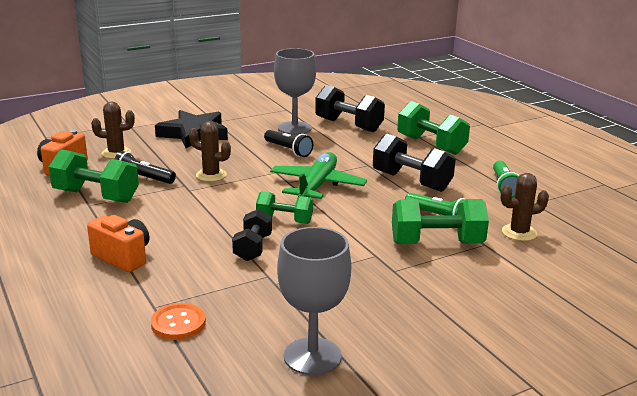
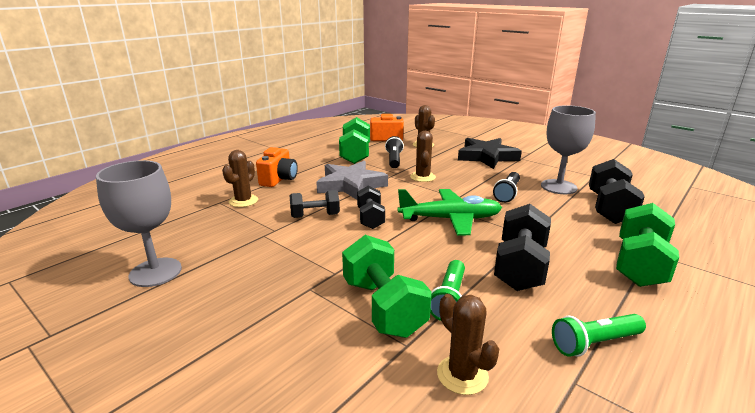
camera: 70 degrees right, 0 degrees up
(168, 289) = (243, 201): none -> brown cactus
(178, 323) = (199, 214): orange button -> none
(190, 216) = (350, 185): none -> grey star
(284, 220) = (370, 218): green dumbbell -> black dumbbell

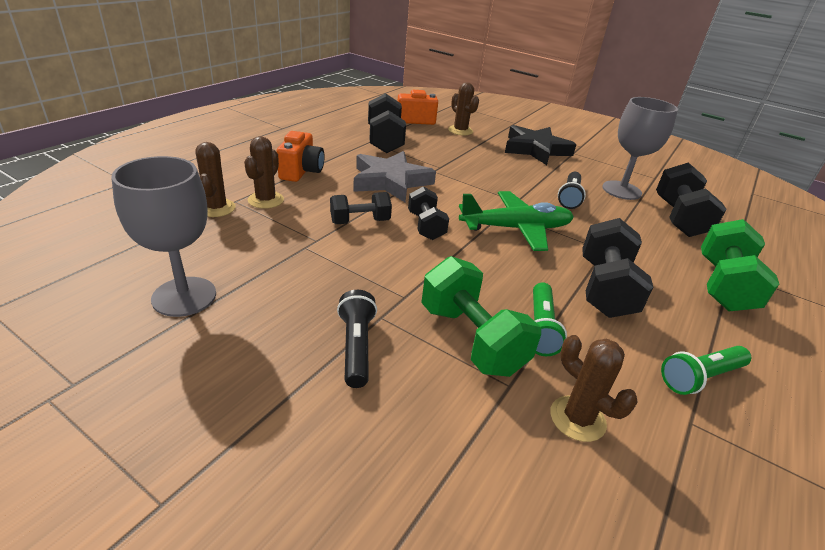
camera: 10 degrees left, 10 degrees up
(355, 154) = (385, 141): green dumbbell -> black dumbbell
(394, 160) = (432, 149): black flashlight -> black flashlight (356, 347)
(422, 177) = (471, 173): brown cactus -> brown cactus (216, 208)

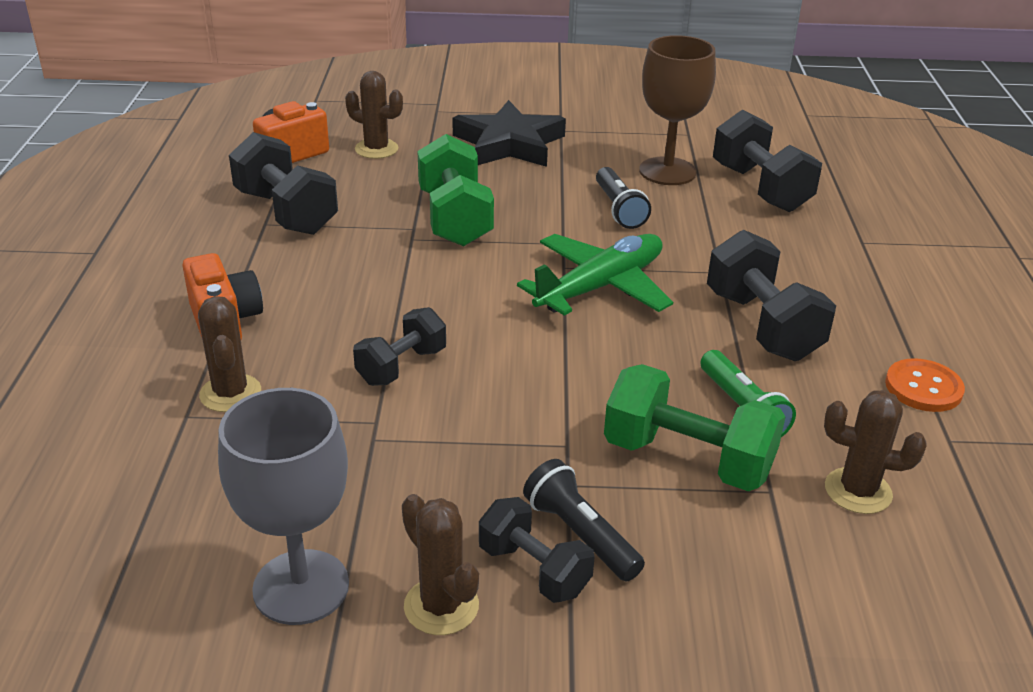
camera: 30 degrees left, 0 degrees up
(216, 208) = (173, 440): brown cactus -> brown cactus (441, 606)
(390, 181) = (371, 282): grey star -> none
(426, 226) = (492, 333): black dumbbell -> black dumbbell (534, 570)
(621, 190) = (667, 171): grey goblet -> brown goblet
(700, 377) = (923, 388): green flashlight -> orange button
(723, 285) = (867, 264): green dumbbell -> green dumbbell (454, 218)

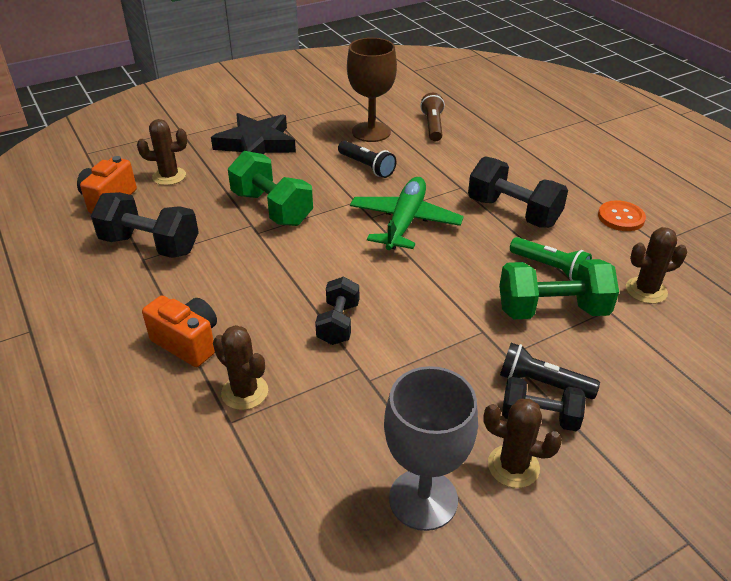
camera: 30 degrees left, 5 degrees up
(760, 188) = (433, 126): black dumbbell -> brown flashlight

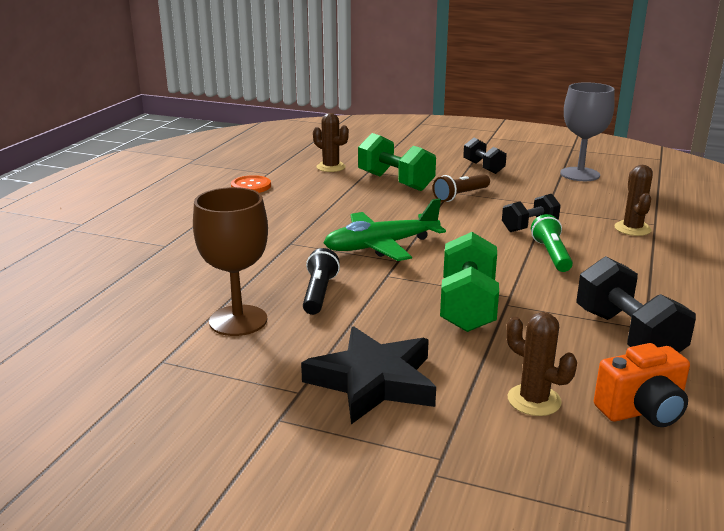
camera: 130 degrees left, 15 degrees down
(188, 343) = (651, 261): orange camera -> none
(433, 126) = (177, 292): brown flashlight -> brown flashlight (460, 196)
(513, 212) = (299, 216): black dumbbell -> none
(513, 466) = (523, 165): brown cactus -> none
(542, 383) = (459, 172): black flashlight -> none
(550, 267) = (352, 191): green flashlight -> green flashlight (551, 254)

